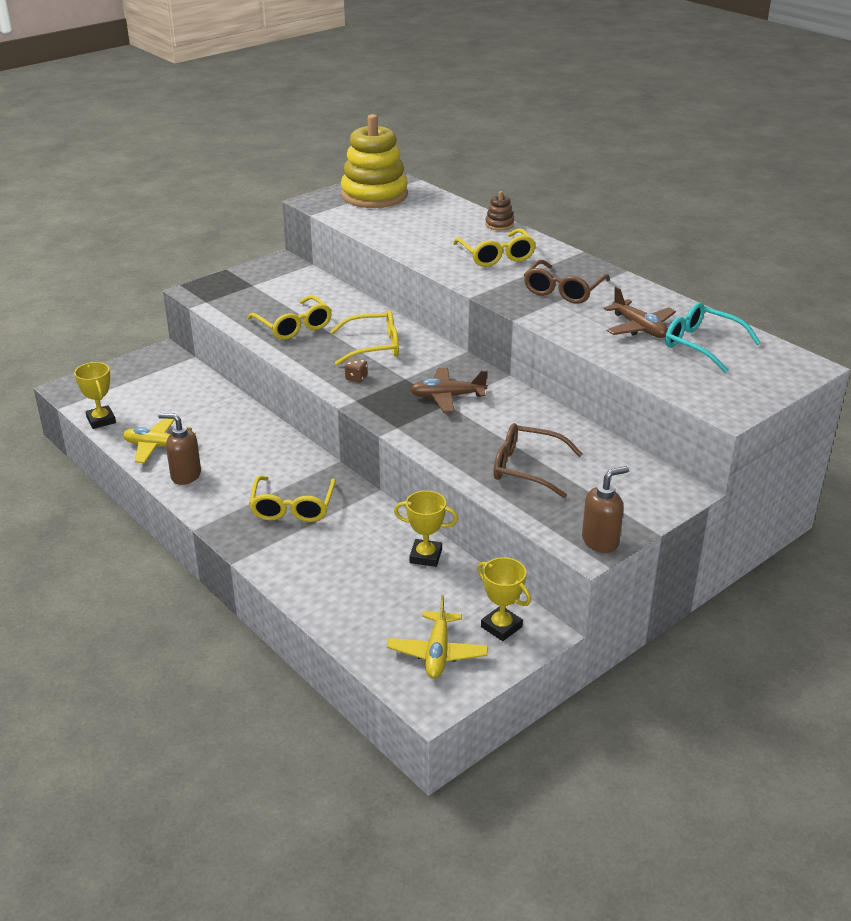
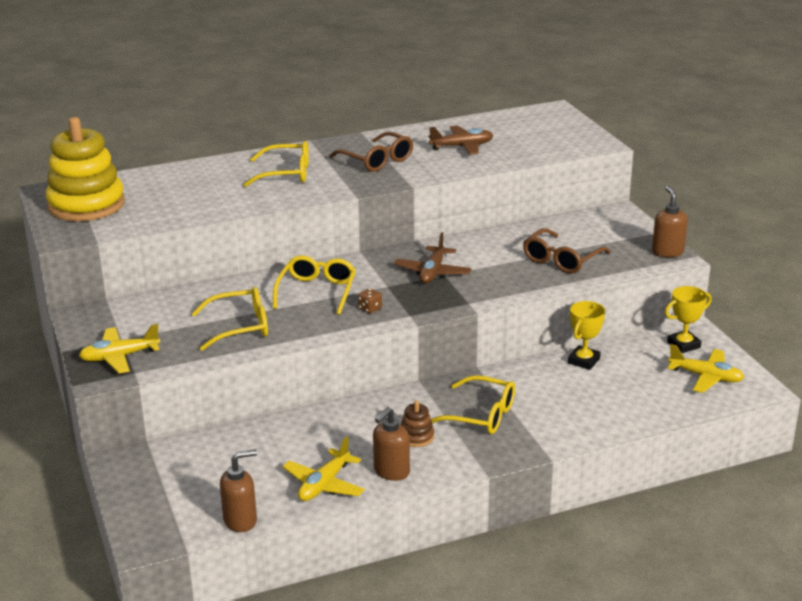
camera: 70 degrees left, 5 degrees down
(101, 420) = (240, 520): yellow trophy -> brown soap dispenser
(225, 291) = (119, 357): none -> yellow plane
(499, 225) = (222, 161): brown stacking toy -> brown stacking toy (416, 437)
(702, 345) = (503, 132): turquoise glasses -> none

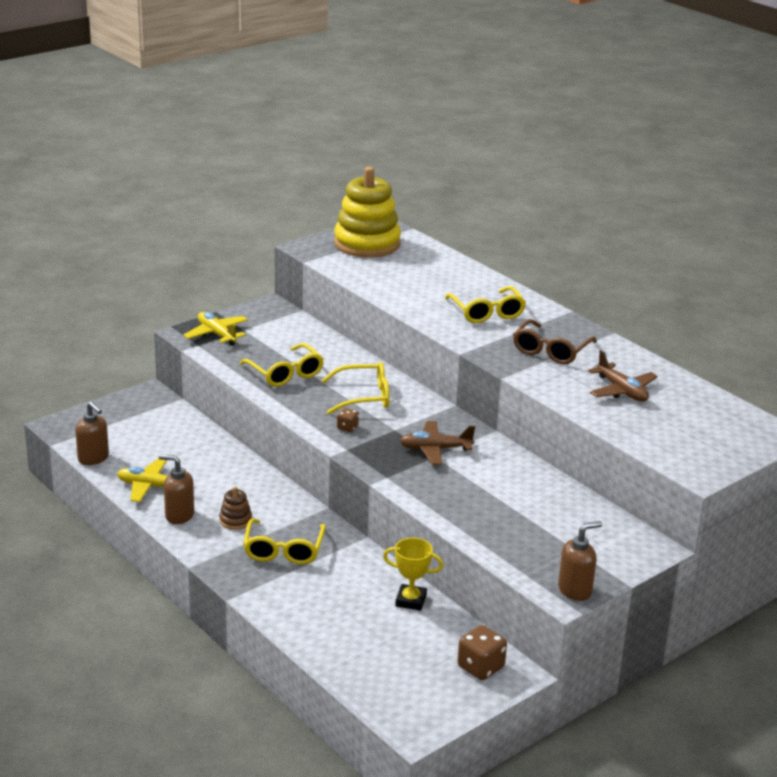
camera: 70 degrees right, 0 degrees up
(561, 260) = (509, 521): brown glasses -> none
(683, 345) = (480, 667): yellow trophy -> brown dice
(706, 377) = (421, 688): yellow plane -> none

